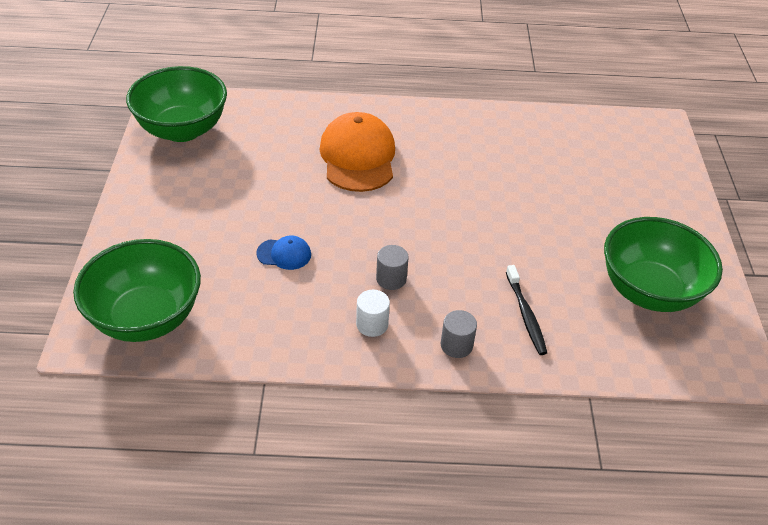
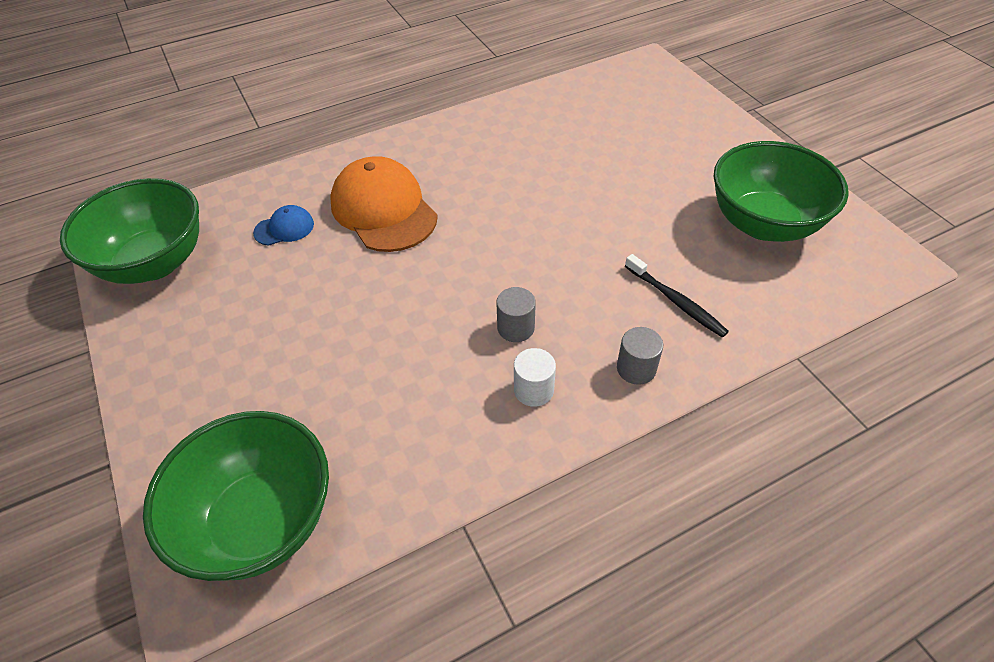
camera: 25 degrees left, 5 degrees up
(284, 254) = (378, 356): blue cap -> blue cap (284, 228)

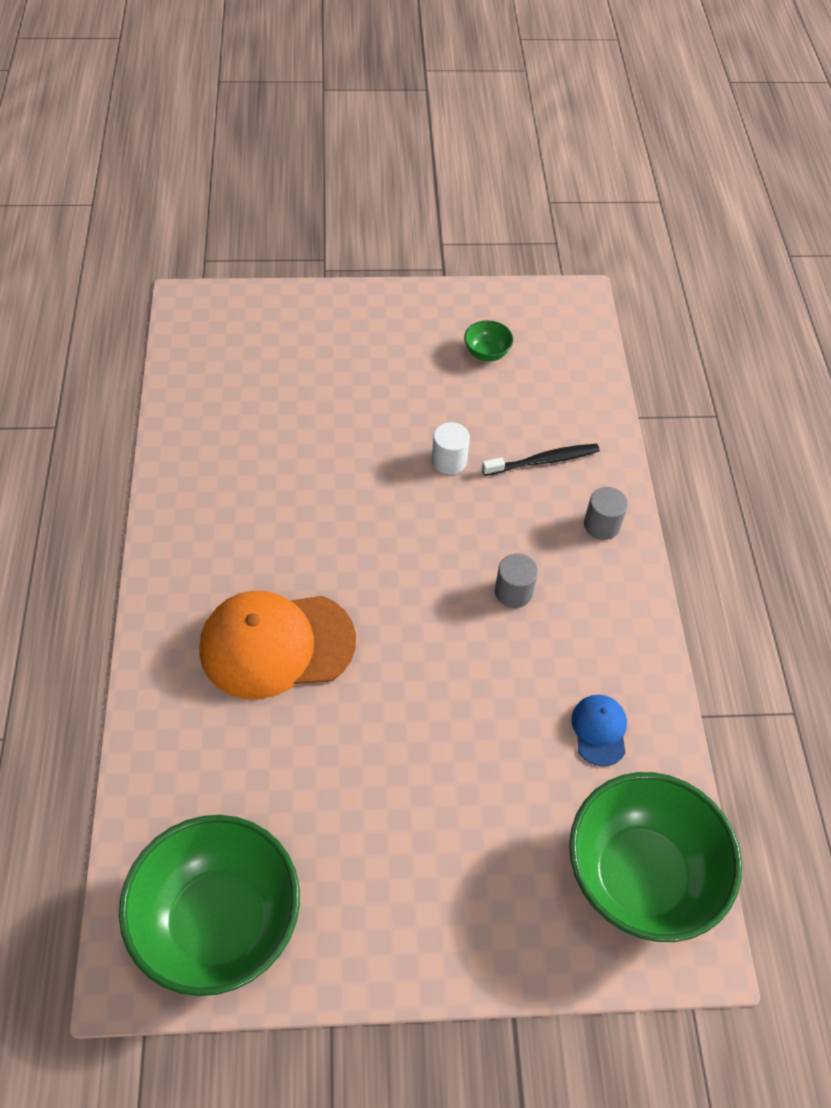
camera: 70 degrees left, 5 degrees up
(284, 228) = (245, 757): blue cap -> blue cap (599, 730)
(533, 390) = (590, 608): white cylinder -> white cylinder (449, 461)
(763, 224) = (486, 353): green bowl -> green bowl, size x0.40

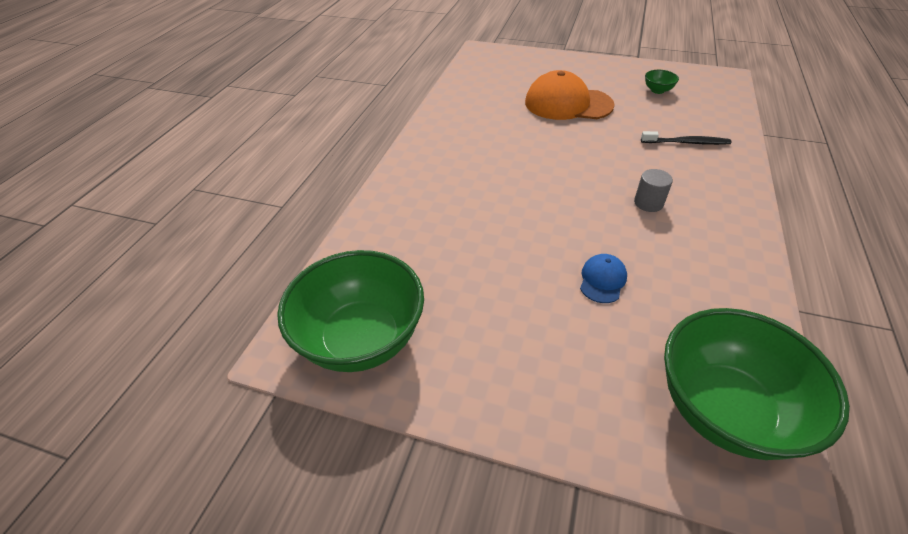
camera: 25 degrees right, 10 degrees down
(276, 645) = (469, 197): orange cap -> orange cap (568, 104)
(449, 461) = (618, 132): white cylinder -> none
(599, 730) = (703, 297): blue cap -> blue cap (602, 280)
(601, 525) = (726, 181): grey cylinder -> none

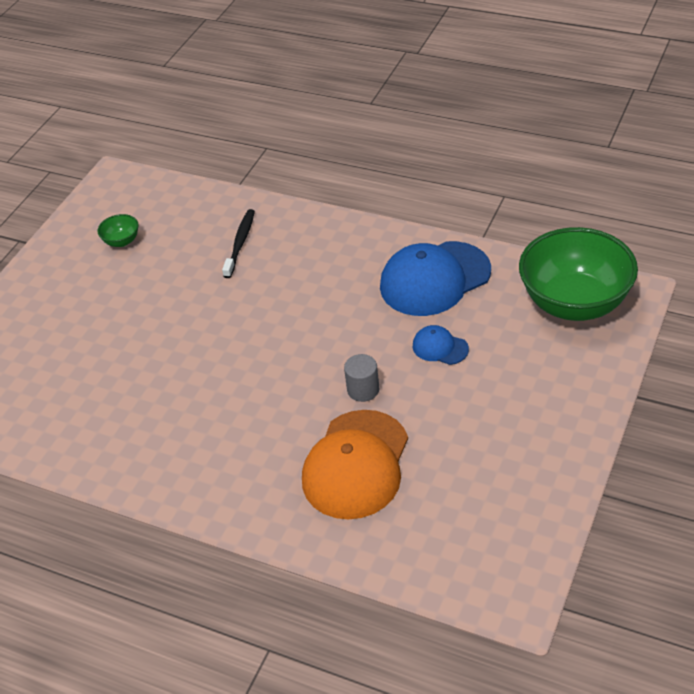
camera: 80 degrees left, 0 degrees up
(361, 339) = (500, 537): green bowl -> none
(568, 104) = (121, 328): orange cap -> orange cap (356, 465)
(648, 203) = (336, 294): grey cylinder -> grey cylinder (363, 389)
(703, 270) = (434, 279): none -> blue cap

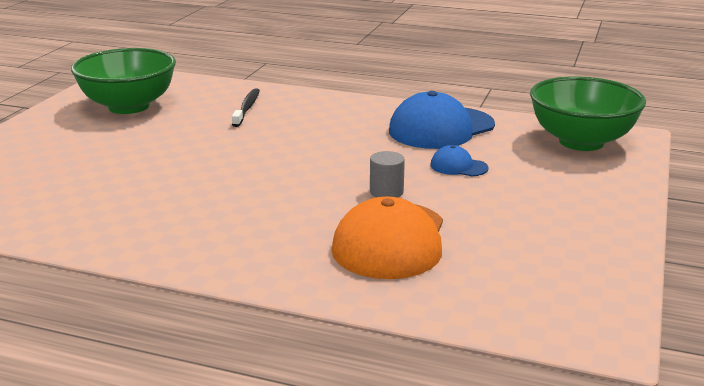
camera: 10 degrees left, 20 degrees down
(122, 241) = (129, 106): green bowl -> green bowl, size x2.50

